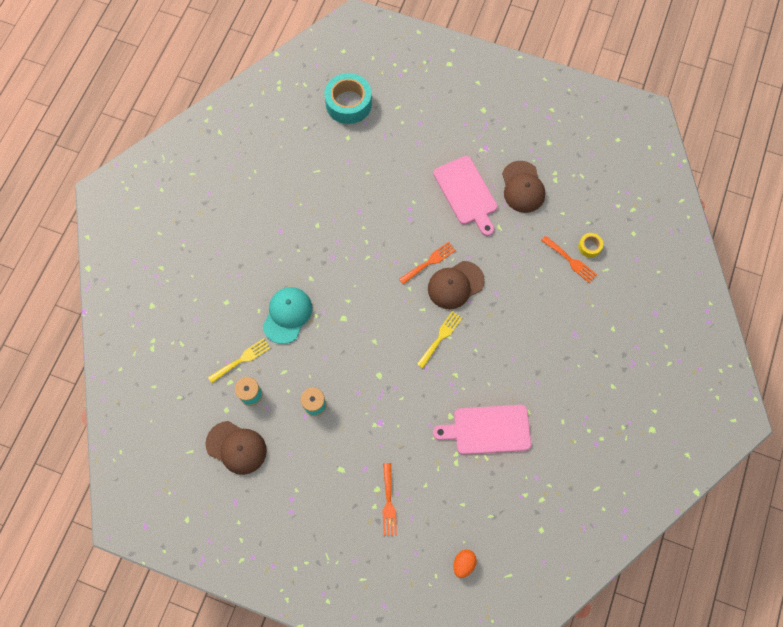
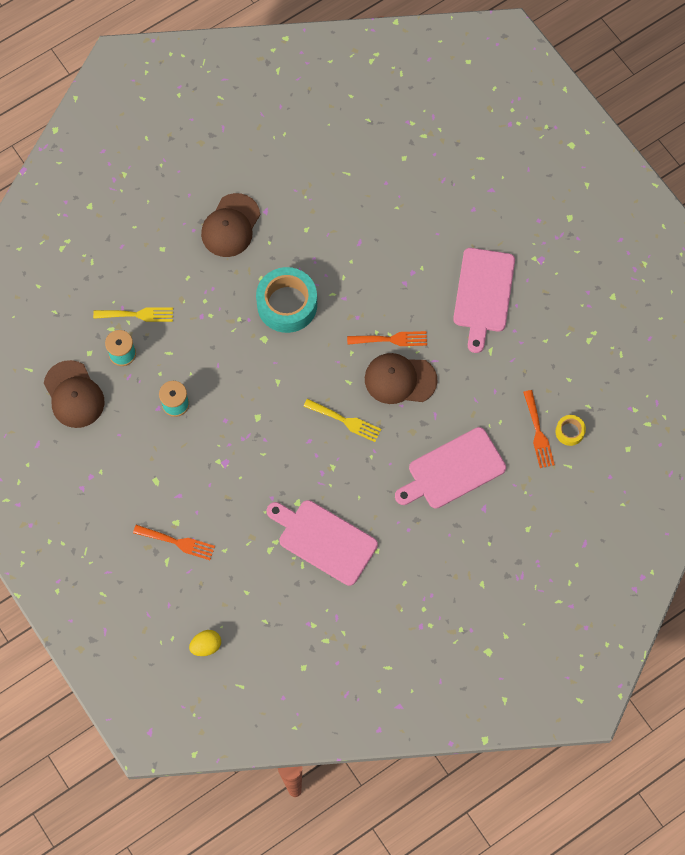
camera: 35 degrees right, 0 degrees up
(287, 315) = (211, 300): turquoise cap -> none
(348, 103) = (431, 122): turquoise tape -> turquoise tape (287, 304)
(388, 503) = (177, 542): orange fork -> orange fork turned 105 degrees counterclockwise
(440, 337) = (345, 421): yellow fork -> yellow fork turned 45 degrees clockwise
(463, 563) = (206, 645): orange egg -> yellow egg
(522, 187) = (547, 325): brown cap -> brown cap (230, 226)
(535, 322) = (453, 470): none -> pink cutting board

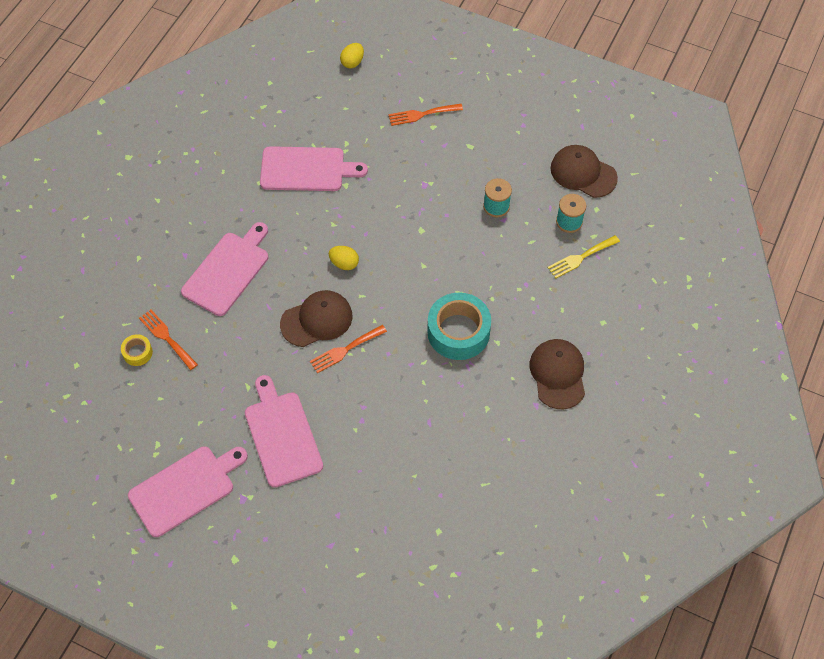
camera: 150 degrees right, 10 degrees down
(345, 421) = (344, 263): yellow fork -> yellow egg
(582, 291) = (185, 488): none -> pink cutting board

